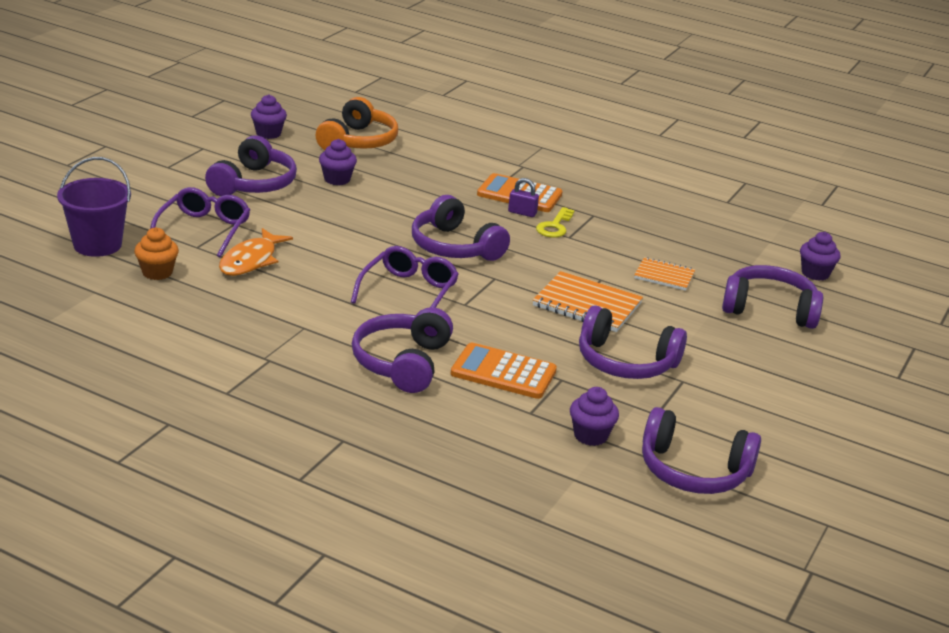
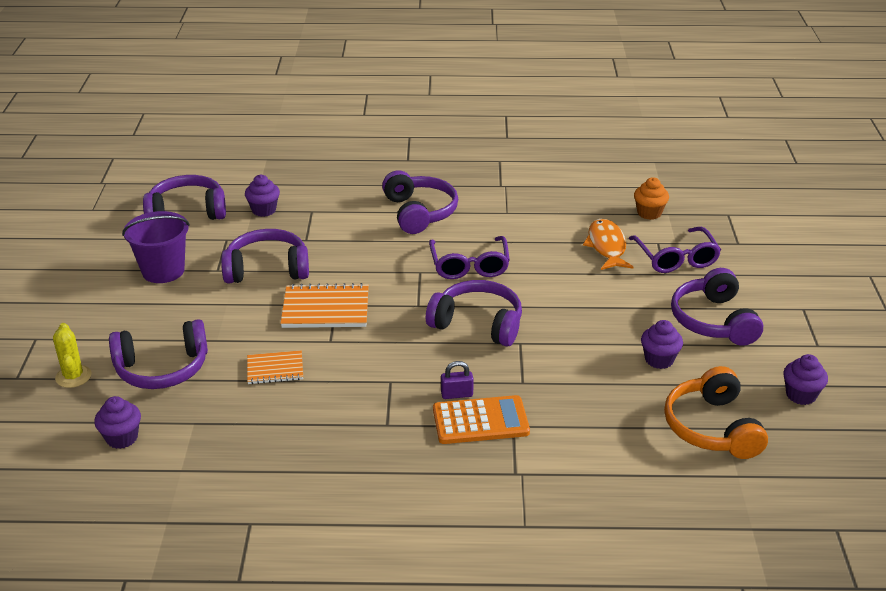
camera: 155 degrees right, 5 degrees up
(97, 245) = (718, 217): purple bucket -> purple bucket (163, 271)
(503, 372) = (348, 230): orange calculator -> none
(554, 226) = (413, 389): yellow key -> none
(857, 330) = (73, 376): none -> yellow cactus

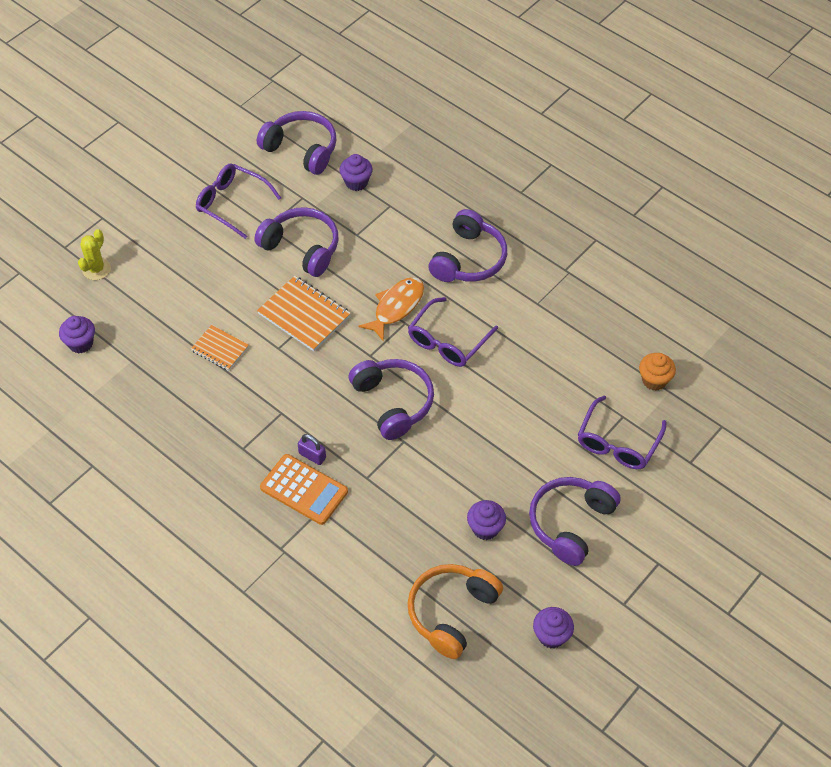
camera: 40 degrees right, 20 degrees up
(162, 368) = (153, 299): purple headphones -> none
(163, 271) = (232, 203): purple bucket -> purple glasses
(606, 246) = (576, 392): orange fish -> orange fish (396, 307)

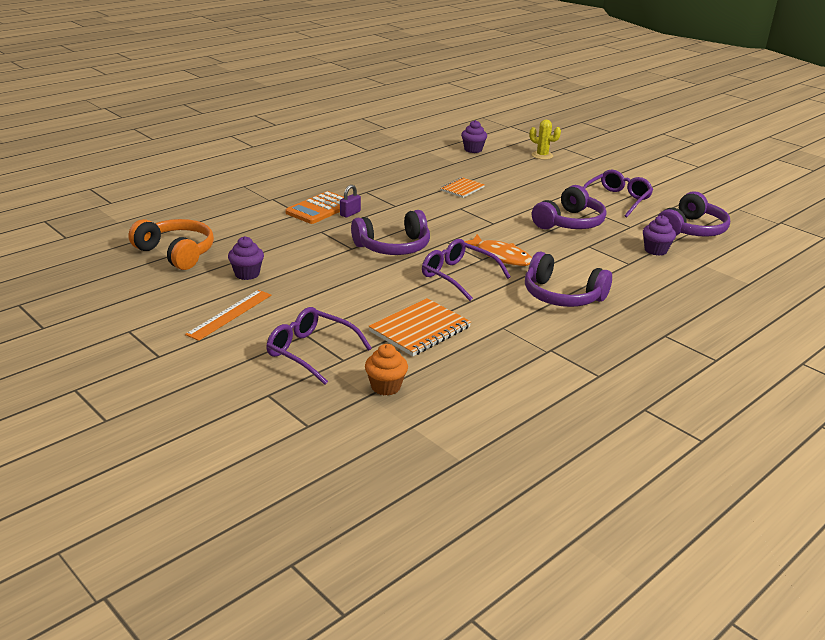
camera: 95 degrees right, 25 degrees down
(304, 315) = (494, 219): orange notebook -> orange notebook (420, 329)
(551, 635) = (124, 292): purple cupcake -> none
(571, 523) = (230, 314): purple headphones -> orange ruler

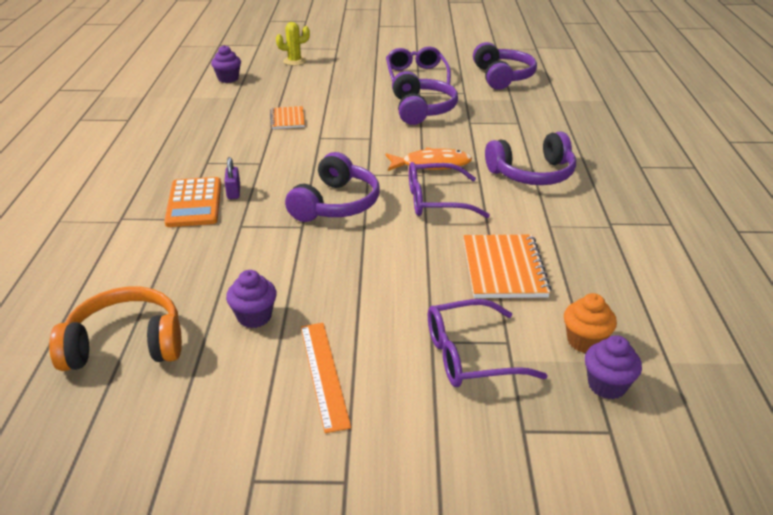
camera: 45 degrees left, 5 degrees up
(655, 250) = (513, 104): purple cupcake -> purple cupcake (607, 385)

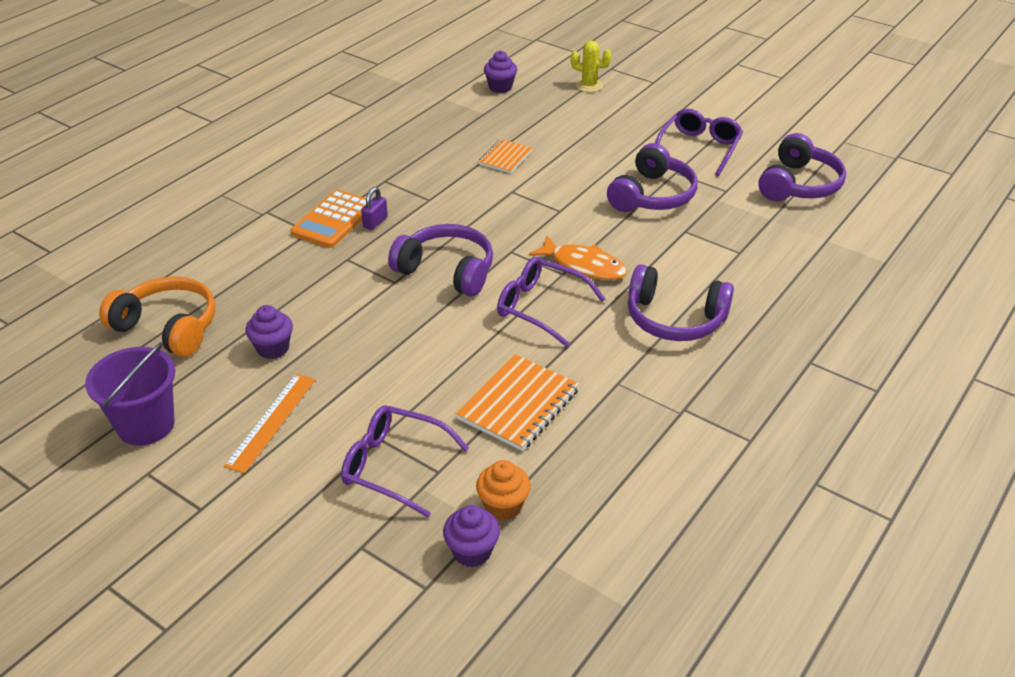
camera: 35 degrees right, 5 degrees up
(200, 438) = (146, 425): none -> purple bucket
(335, 204) = (446, 271): purple headphones -> purple headphones turned 120 degrees counterclockwise

